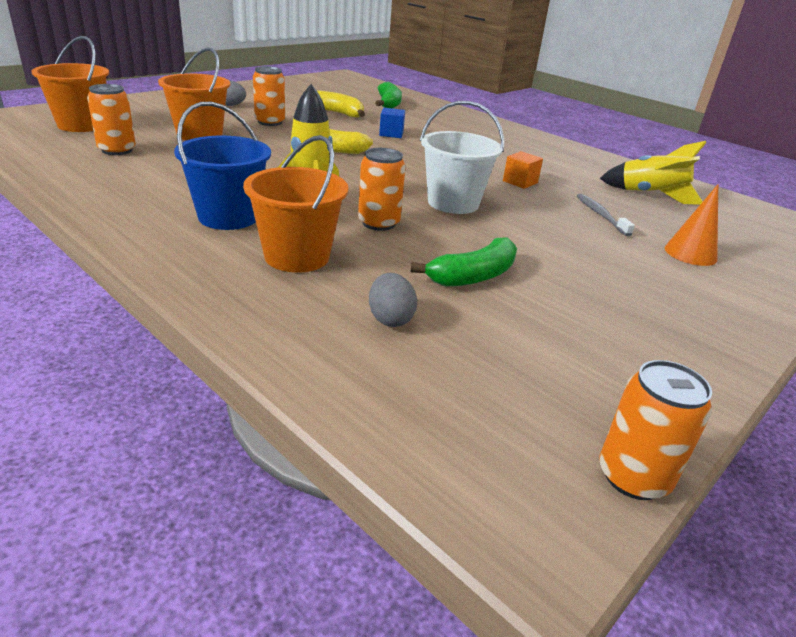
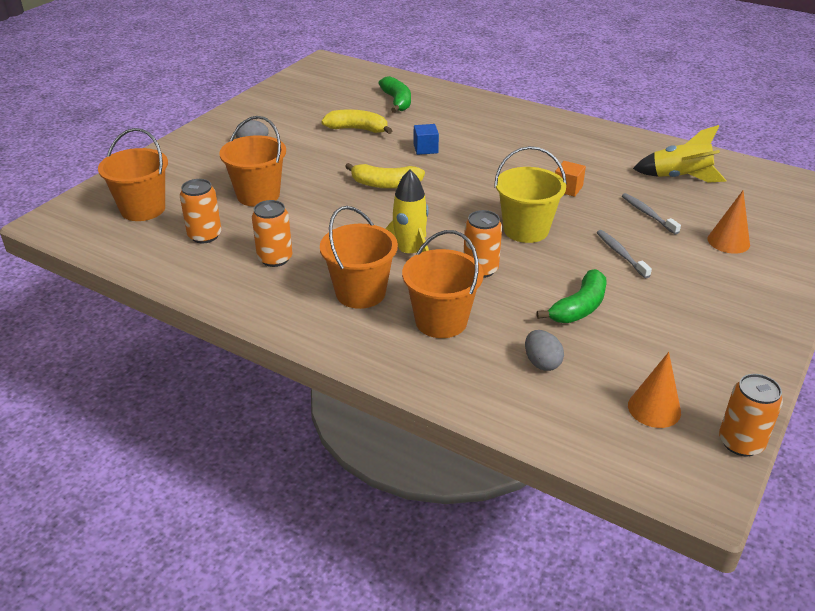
camera: 10 degrees left, 5 degrees up
(228, 217) = (360, 293): blue bucket -> orange bucket
(270, 122) = (307, 160): orange can -> orange can (275, 258)
(453, 203) = (526, 230): white bucket -> yellow bucket
(516, 402) = (654, 408): none -> orange cone
(552, 240) = (621, 254): none -> grey toothbrush

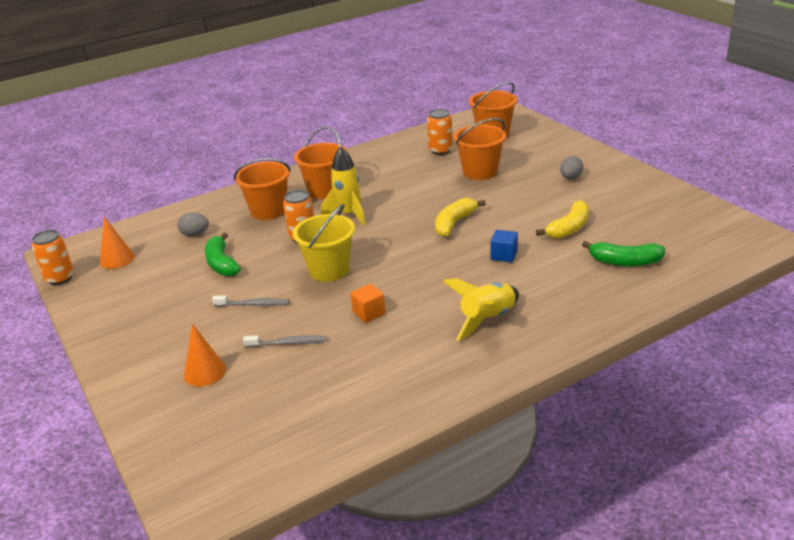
camera: 120 degrees right, 5 degrees down
(275, 258) = (391, 169): orange can -> none
(679, 178) = (324, 395): yellow rocket -> yellow rocket (488, 319)

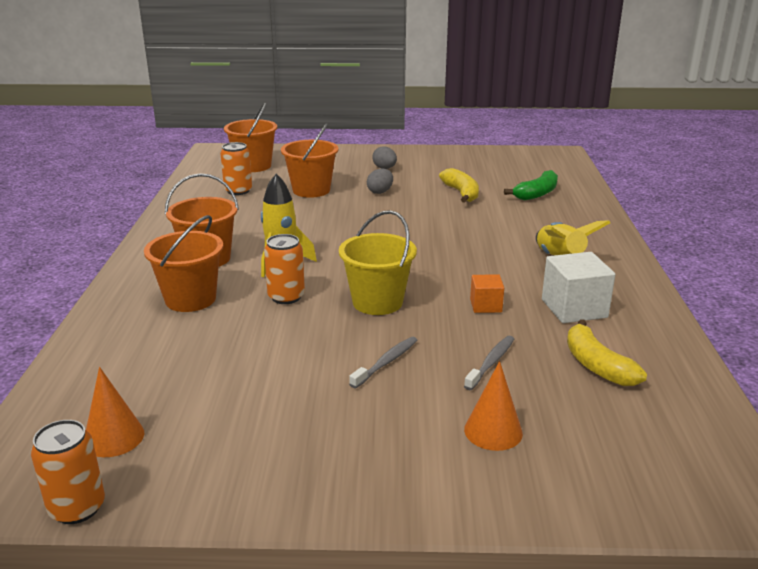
camera: 60 degrees left, 5 degrees down
(195, 234) = (157, 359): grey egg -> grey egg (380, 192)
(221, 263) = (263, 359): green banana -> none
(406, 352) = (574, 308): none -> white cube
(454, 223) = (383, 226): yellow banana -> yellow banana (596, 365)
(504, 255) = (468, 225): blue cube -> none

